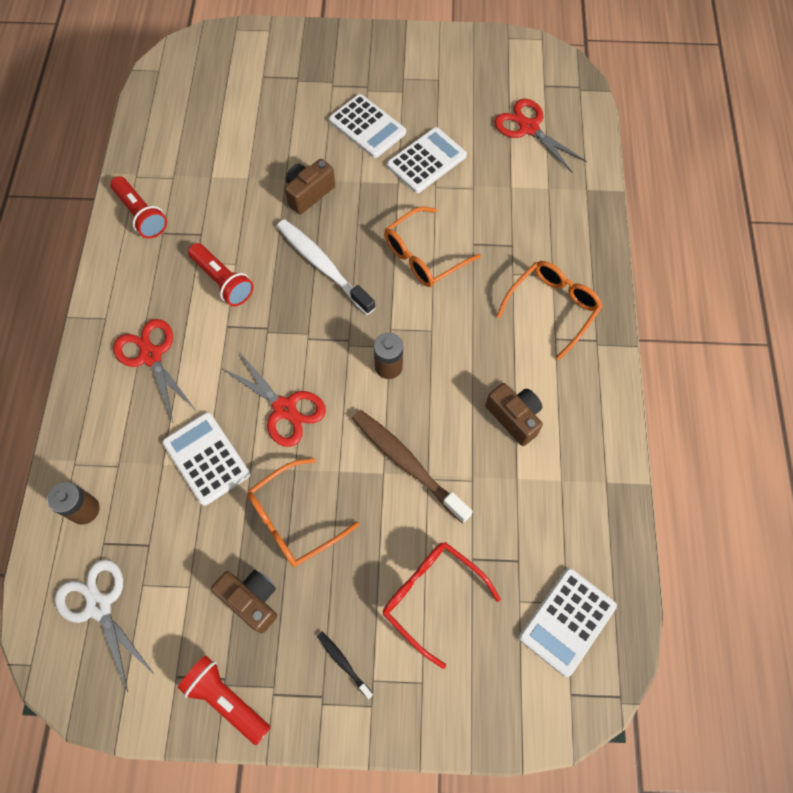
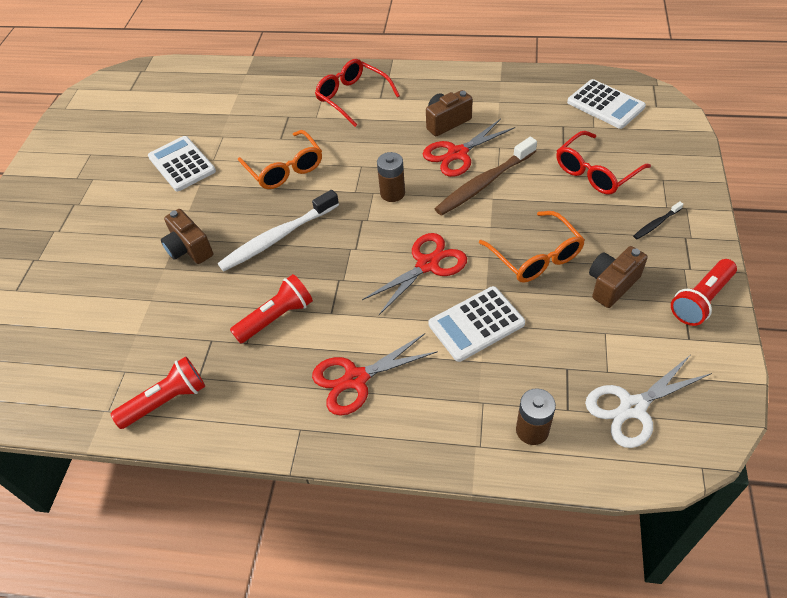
camera: 80 degrees left, 15 degrees down
(367, 127) = (124, 204): white calculator -> none
(528, 128) = (171, 101): red scissors -> red scissors (457, 154)
(552, 308) = (352, 97): orange glasses -> red glasses

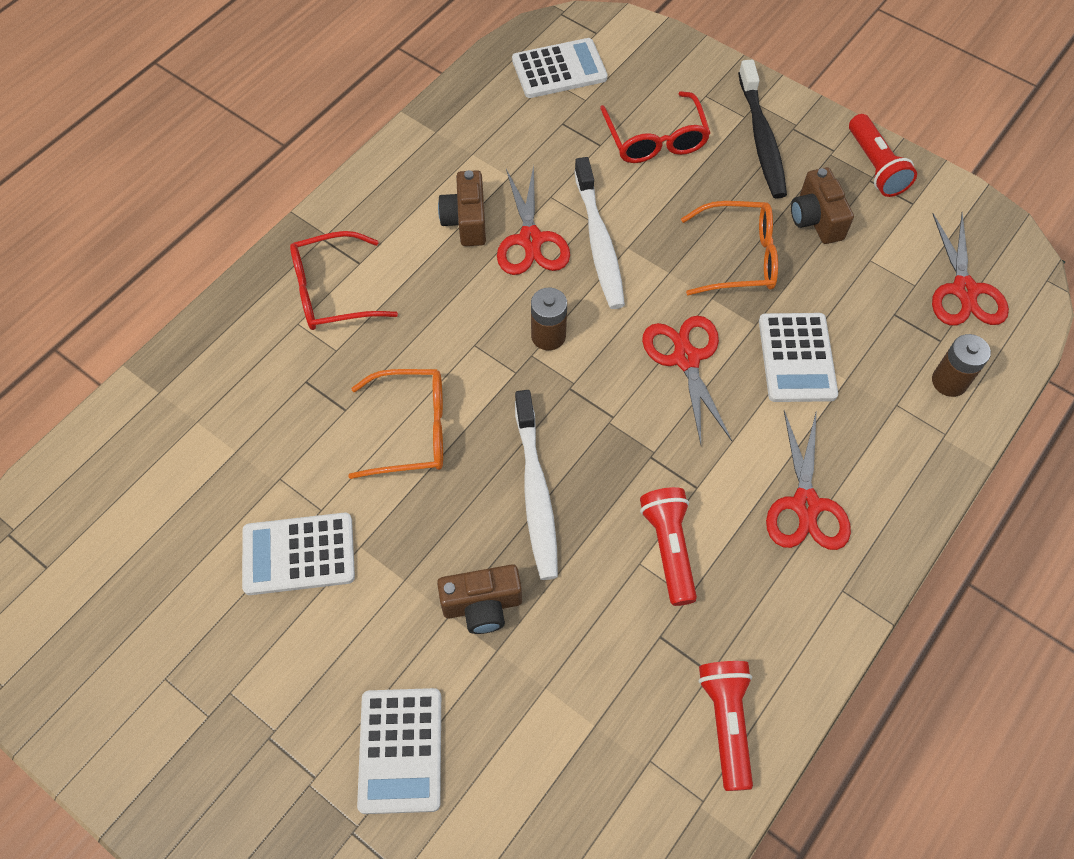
camera: 65 degrees left, 10 degrees up
(86, 256) = (400, 750): none -> white calculator
(484, 183) = (599, 242): brown toothbrush -> white toothbrush
(633, 407) = (964, 290): white scissors -> red scissors
(656, 224) = (761, 138): black toothbrush -> black toothbrush, size x2.15

